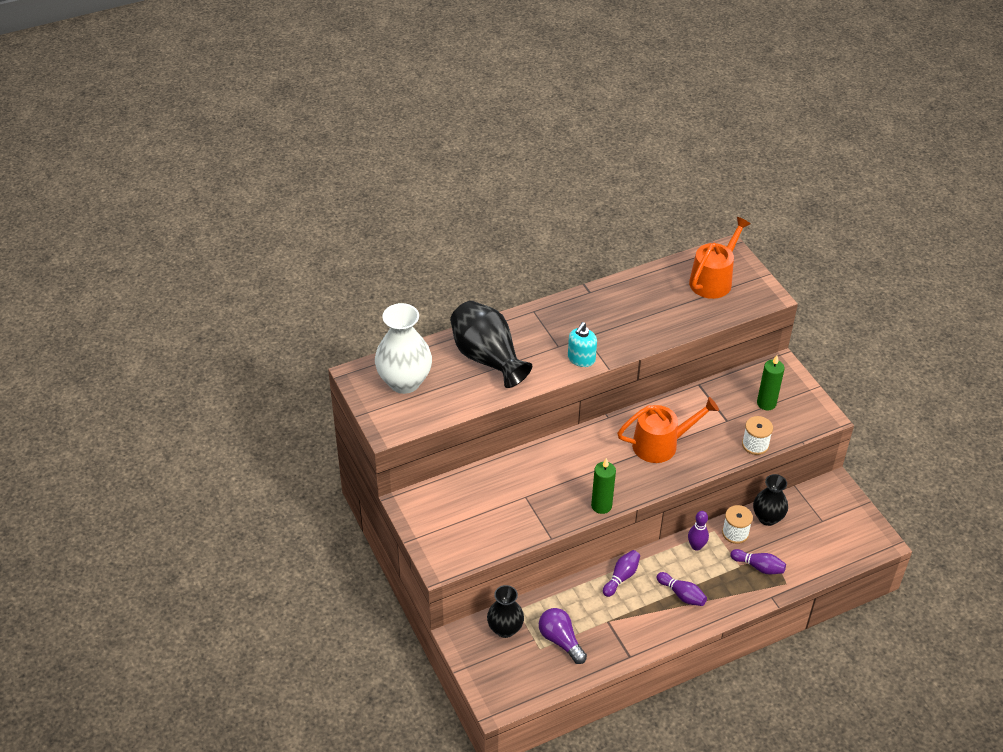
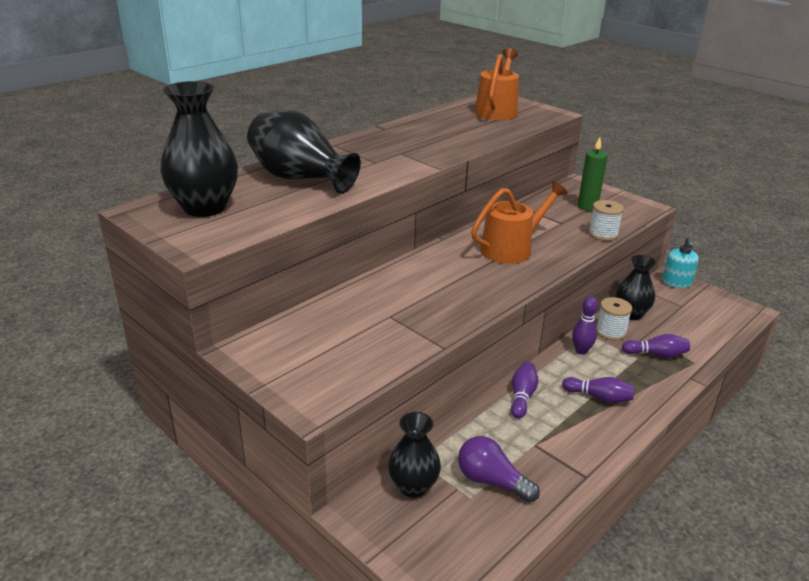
camera: 20 degrees left, 15 degrees down
(404, 382) = (205, 207): white vase -> black vase
(581, 359) = (406, 166): turquoise soap dispenser -> turquoise soap dispenser (676, 283)
(601, 506) = (484, 307): green candle -> none

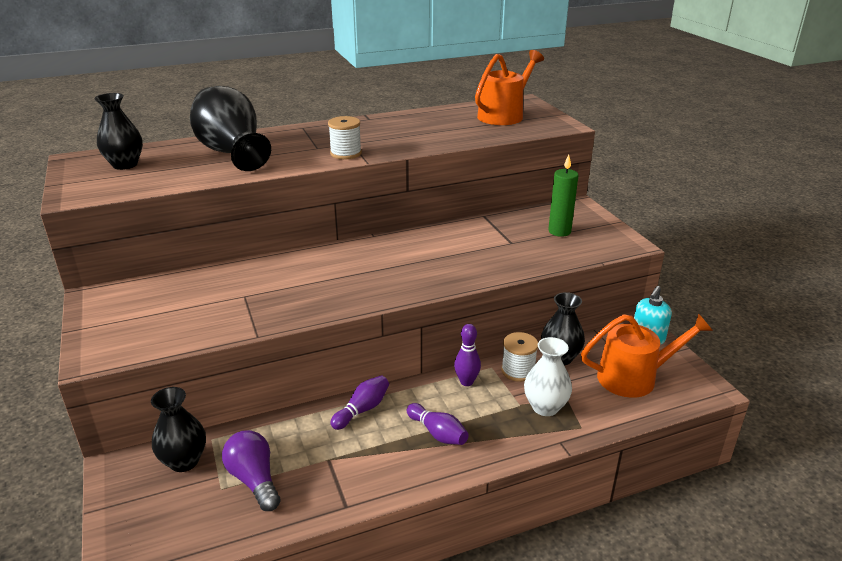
camera: 25 degrees right, 0 degrees up
(205, 207) = (125, 165): black vase -> black vase, size x0.63
(511, 249) = (428, 258): orange watering can -> orange watering can (634, 377)
(603, 234) = (543, 262): white spool -> white spool (346, 153)
(656, 354) = (545, 407): purple bowling pin -> white vase

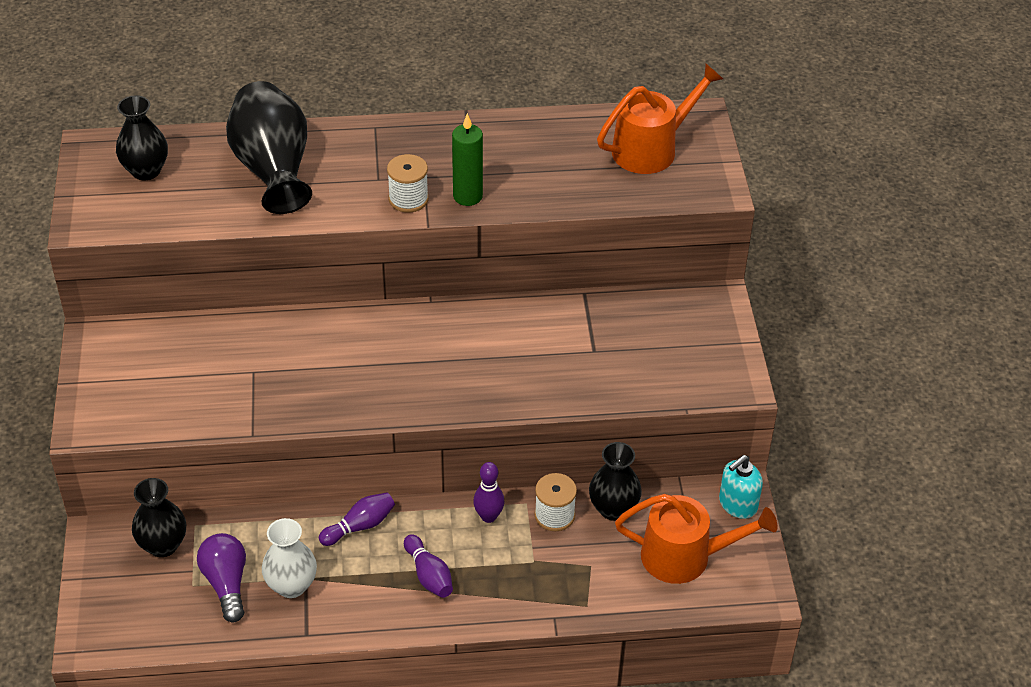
camera: 15 degrees right, 15 degrees up
(545, 407) = (560, 571): white vase -> white vase (291, 585)
(559, 231) = (665, 343): green candle -> green candle (467, 196)

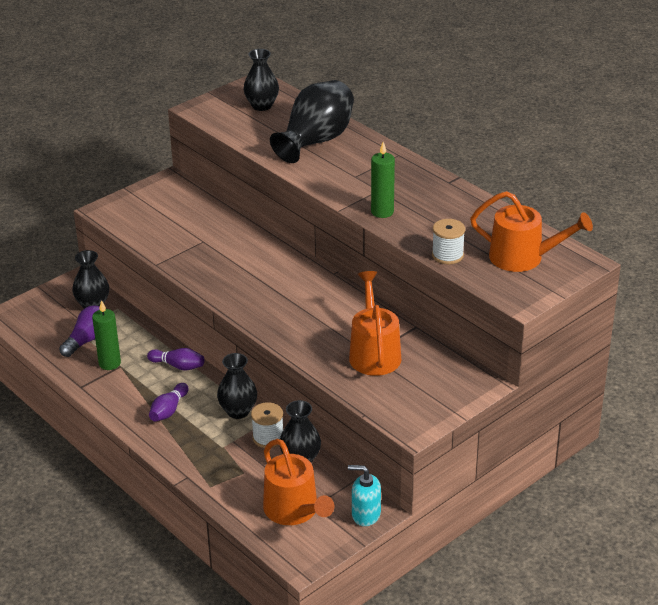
camera: 55 degrees right, 10 degrees down
(291, 585) = (109, 363): white vase -> green candle
(408, 199) = (352, 194): white spool -> white spool (447, 255)
(488, 516) = (238, 411): purple bowling pin -> black vase
(597, 347) = (374, 353): none -> orange watering can

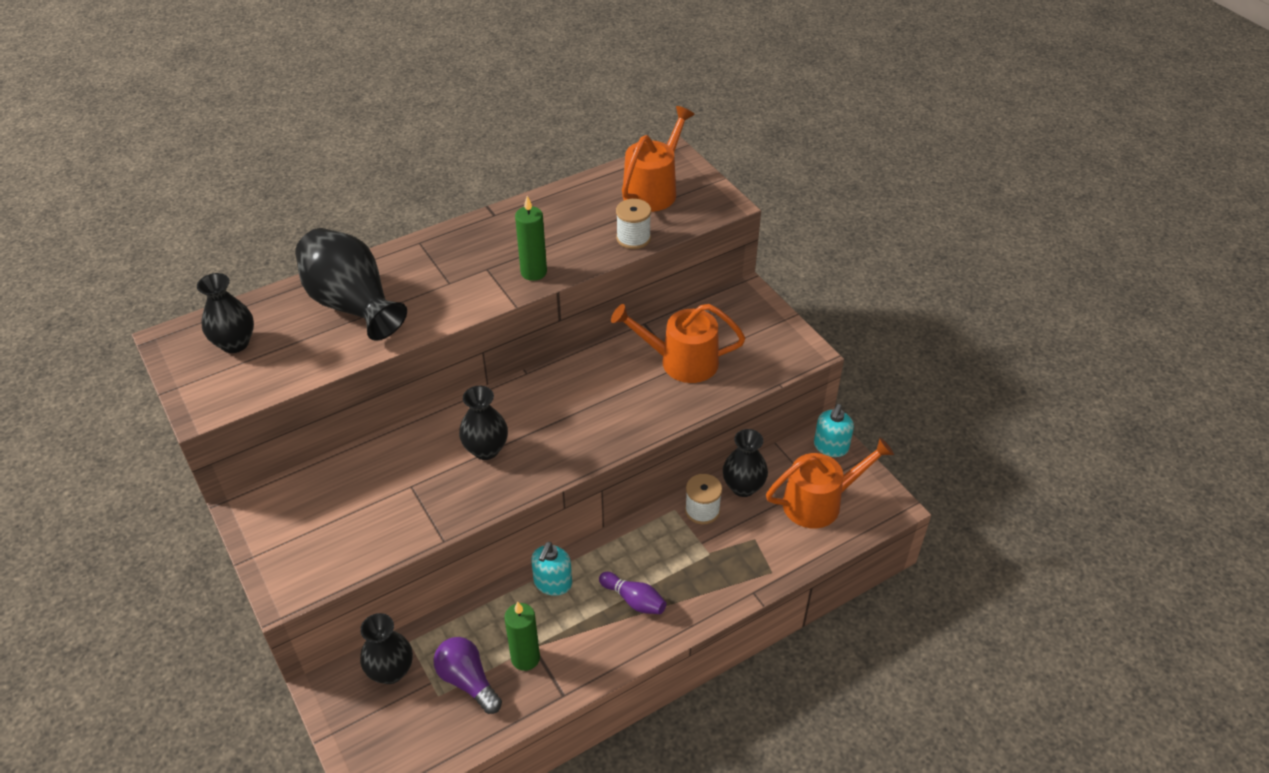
camera: 80 degrees left, 10 degrees up
(178, 366) = (553, 583): purple bowling pin -> turquoise soap dispenser
(238, 411) = (652, 532): black vase -> black vase (486, 449)

